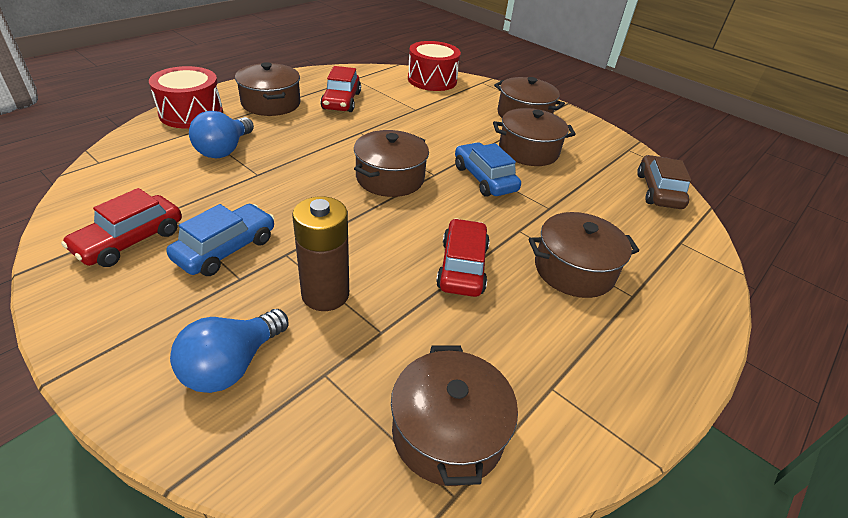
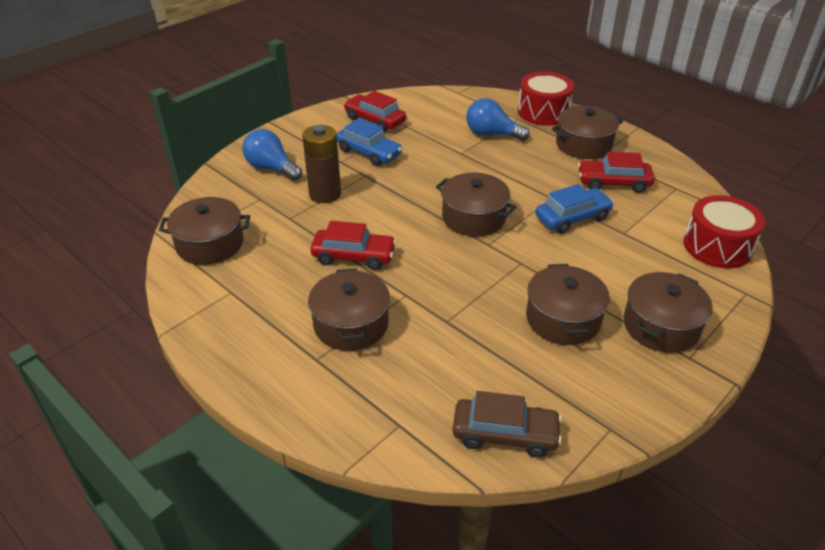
camera: 95 degrees right, 0 degrees up
(484, 179) = (490, 278): blue car -> blue car (572, 218)

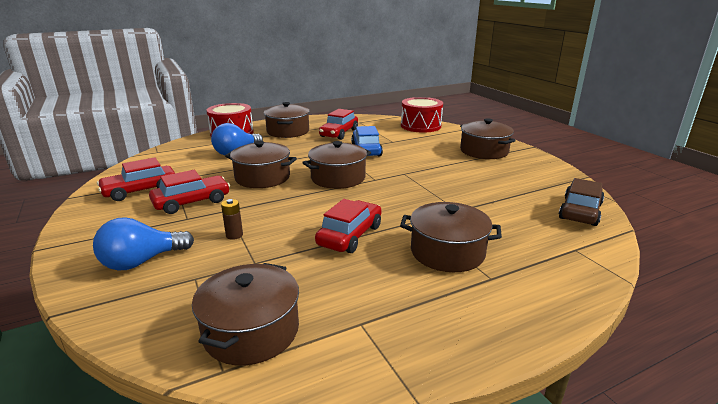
camera: 70 degrees left, 15 degrees down
(325, 194) = (234, 235): brown battery -> brown battery, size x0.46
(369, 152) = (192, 202): blue car -> red car
(563, 319) = (469, 173): brown pot -> brown pot (262, 177)

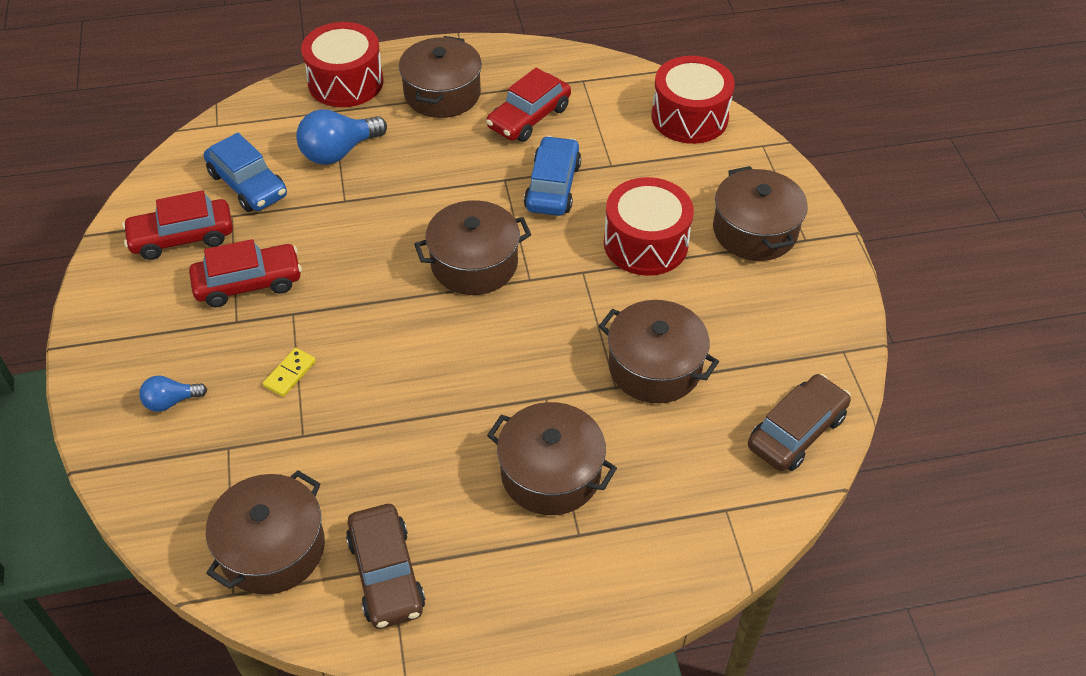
camera: 15 degrees right, 25 degrees up
(142, 261) = (171, 401): blue light bulb -> blue light bulb, size x0.56
(182, 168) = (248, 184): none -> blue car
(234, 235) = (290, 374): brown battery -> yellow domino
(262, 177) = (361, 238): brown pot -> brown pot (654, 367)
(350, 235) = (438, 409): red car -> none
(359, 328) = (386, 574): none -> brown car
(431, 161) = (645, 243): none -> red drum

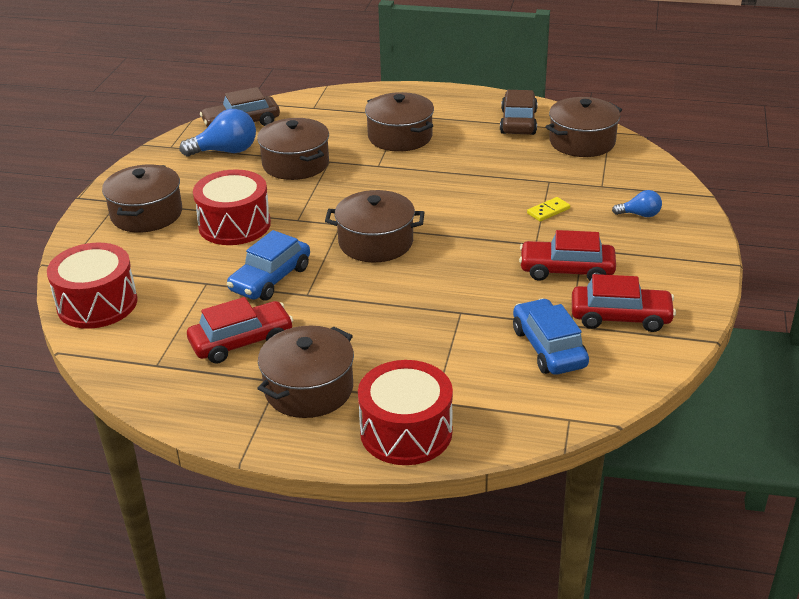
camera: 155 degrees left, 15 degrees down
(339, 152) = (447, 356): blue light bulb -> blue light bulb (226, 151)

